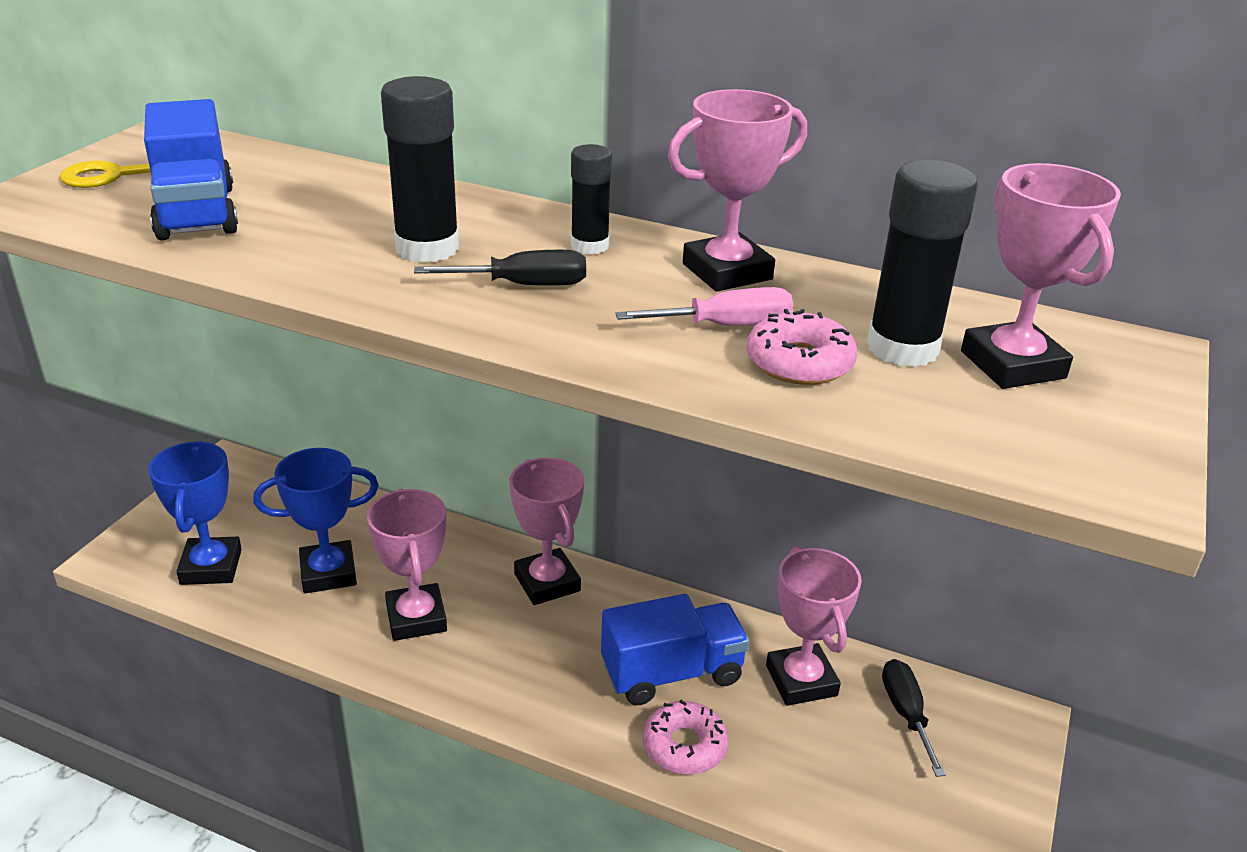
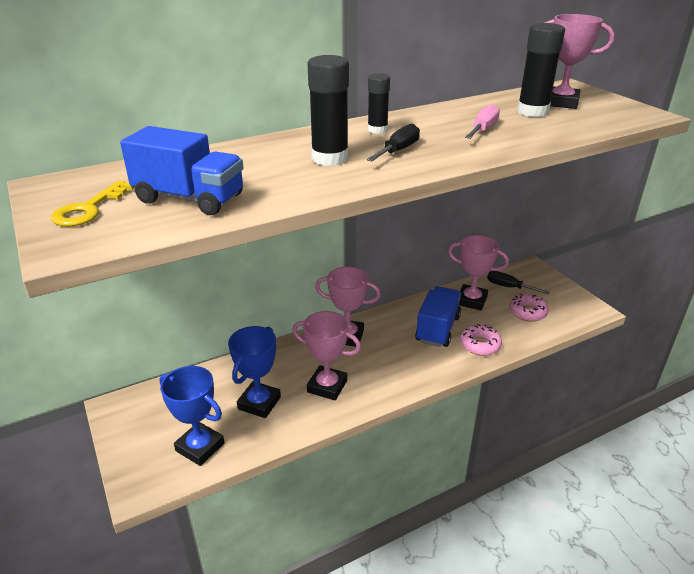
camera: 50 degrees left, 0 degrees up
(727, 272) = (437, 116): pink trophy -> none
(799, 362) = (526, 127): pink donut -> pink donut (527, 312)

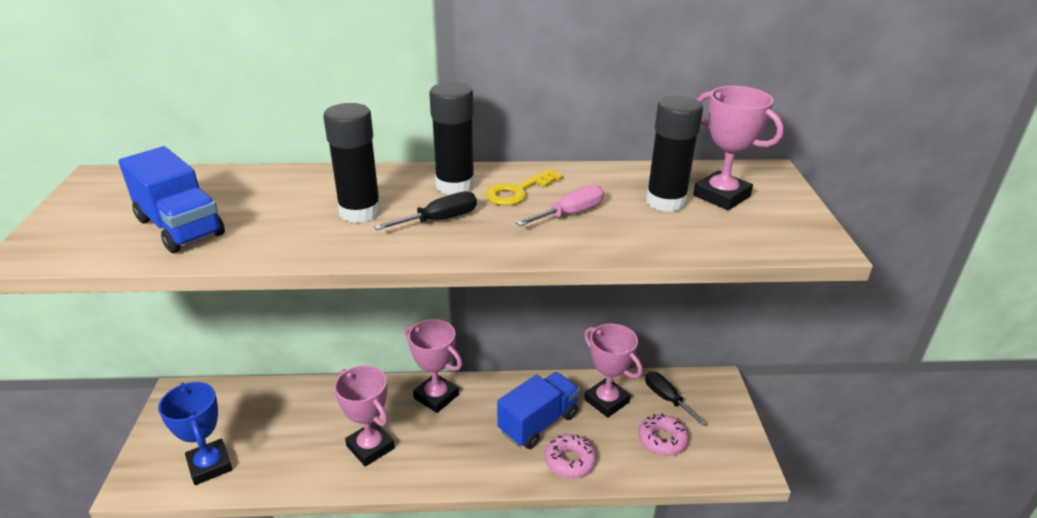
camera: 25 degrees right, 0 degrees up
(89, 209) = (94, 215): yellow key -> yellow key (518, 191)
(259, 403) = (295, 440): blue trophy -> none
(377, 130) = (455, 185): black glue stick -> black glue stick, size x1.63

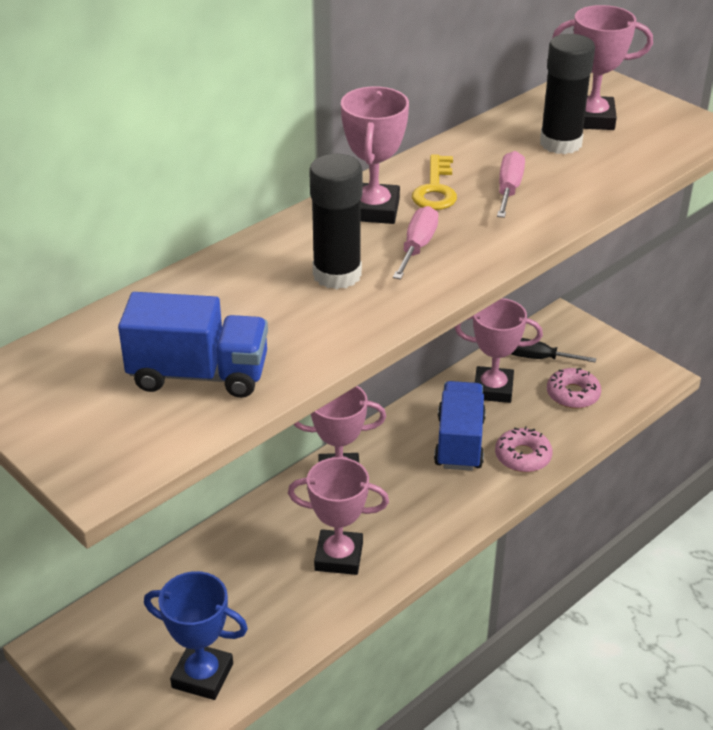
camera: 40 degrees left, 5 degrees up
(439, 220) = (417, 247): black screwdriver -> pink screwdriver
(455, 185) = (373, 210): black glue stick -> pink trophy

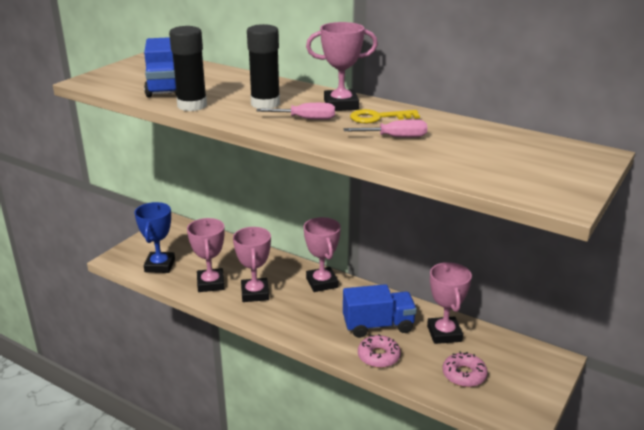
camera: 75 degrees right, 10 degrees down
(538, 358) = (496, 352): black screwdriver -> none
(560, 143) = (477, 149): black glue stick -> black glue stick (192, 105)
(592, 119) = (529, 157): pink trophy -> pink trophy (211, 283)

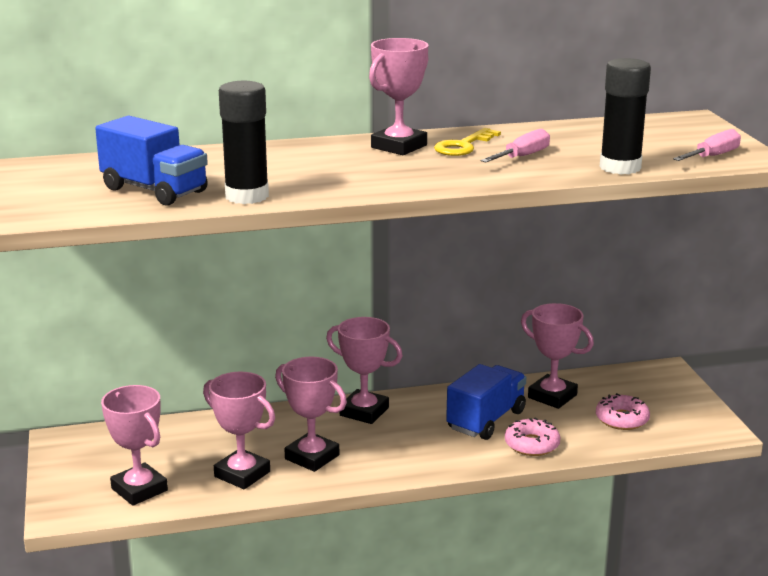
camera: 45 degrees left, 5 degrees down
(160, 265) = (139, 489): blue trophy -> pink trophy
(265, 103) = (321, 169): black glue stick -> black glue stick (620, 167)
(306, 119) = (402, 169): pink screwdriver -> pink screwdriver (713, 156)

